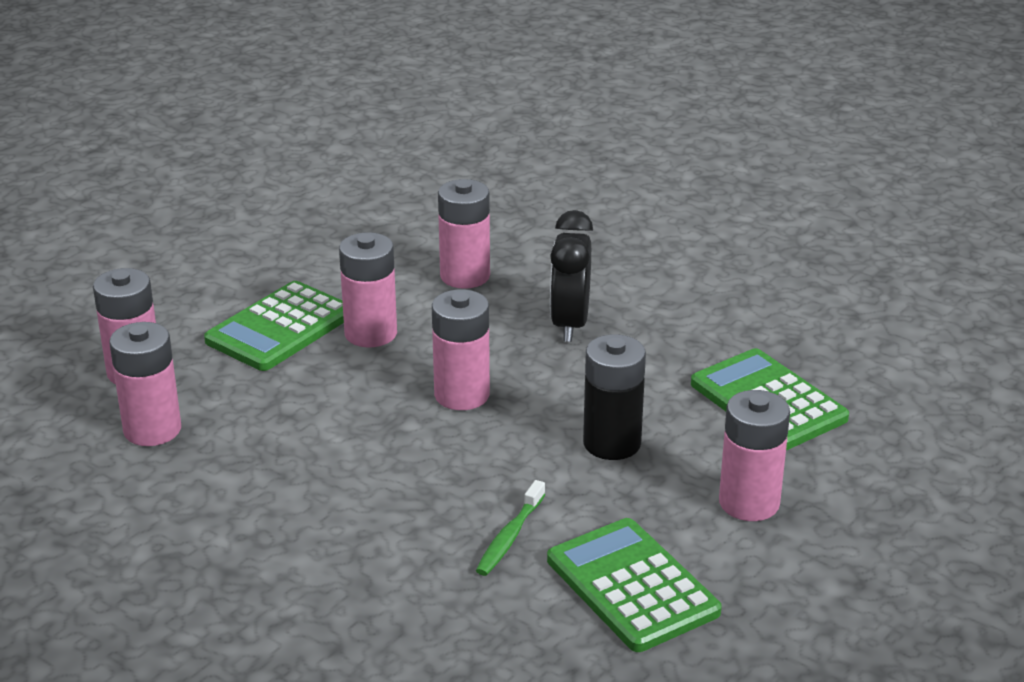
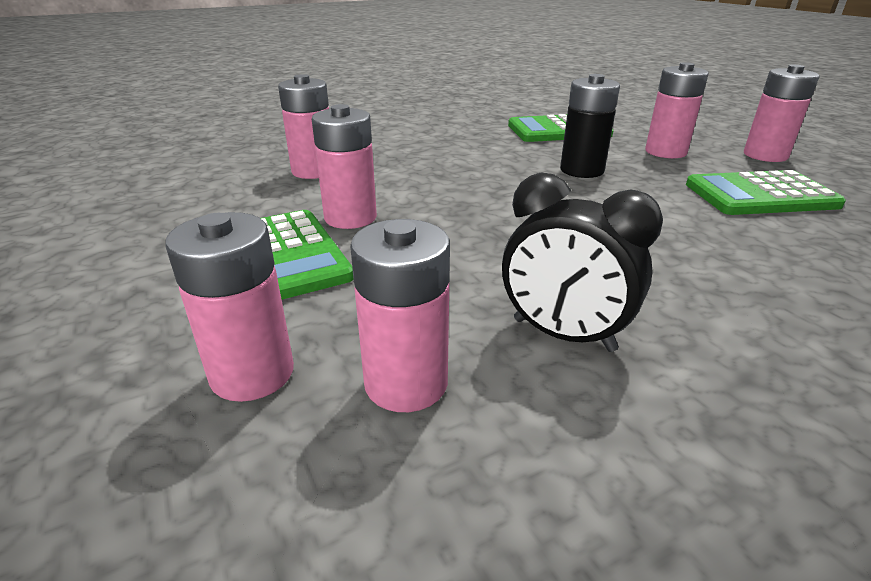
camera: 65 degrees left, 0 degrees up
(462, 395) = (482, 201): pink battery -> pink battery (765, 155)
(509, 537) = (694, 221): green toothbrush -> none
(570, 324) = (422, 155): black clock -> black clock (563, 335)

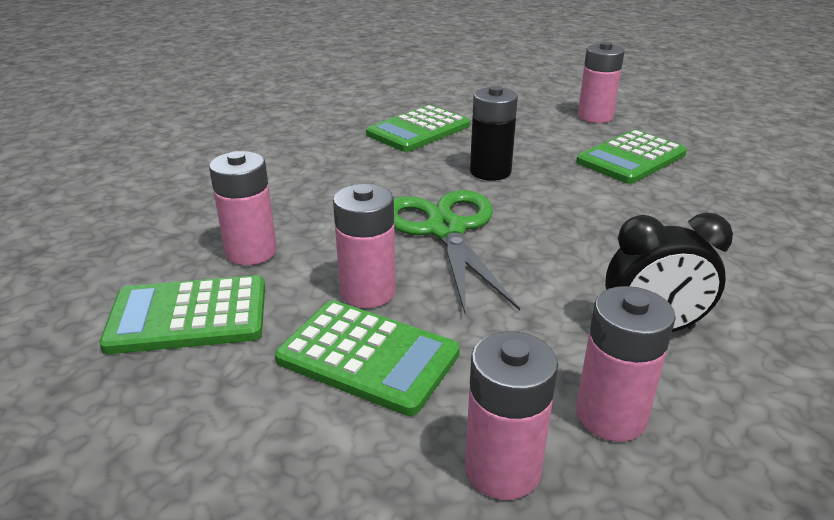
camera: 35 degrees left, 0 degrees up
(220, 193) = (188, 316): none -> green calculator
(476, 198) = (445, 230): none -> green scissors
(665, 152) = (527, 132): pink battery -> none

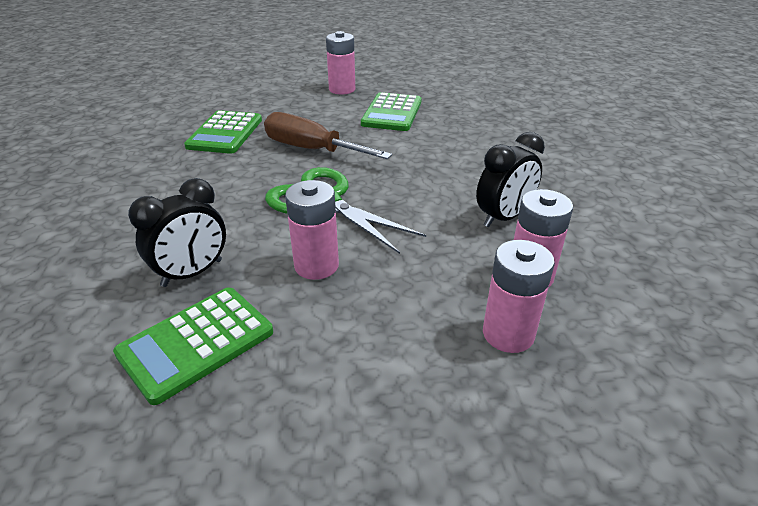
camera: 35 degrees left, 5 degrees up
(251, 252) = (192, 273): pink battery -> black clock
(368, 357) = (363, 308): green calculator -> none
(490, 172) = (311, 149): black battery -> brown screwdriver

